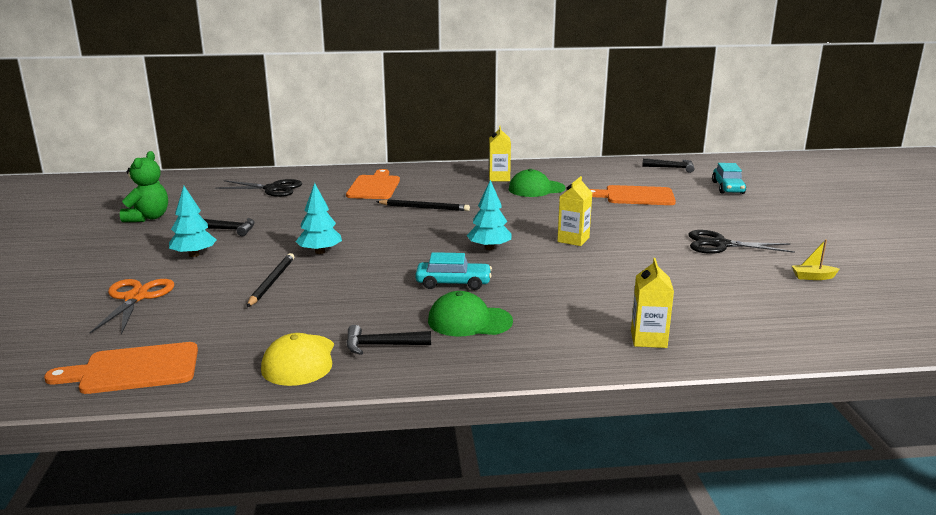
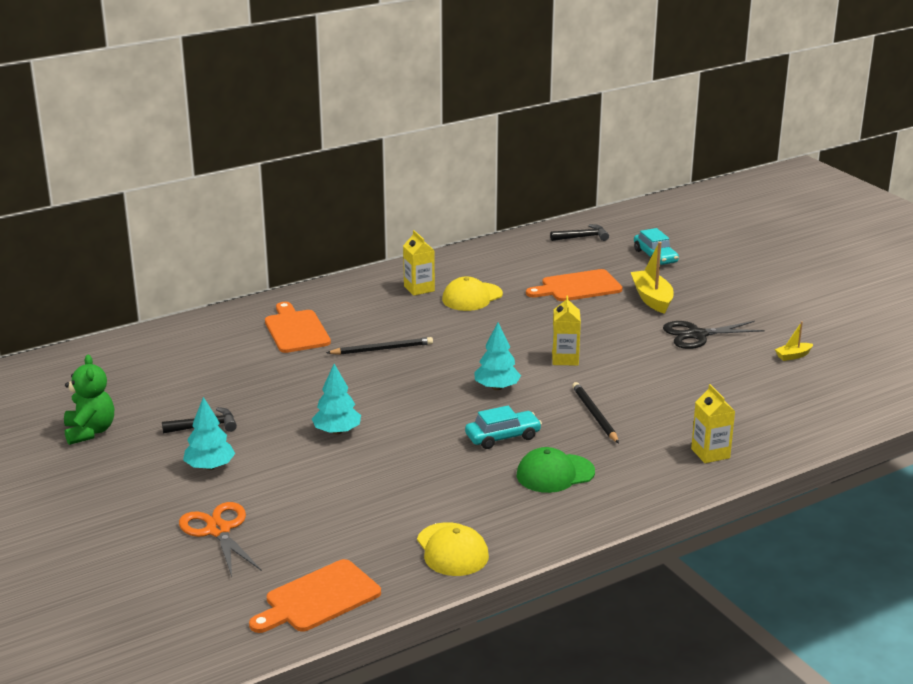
camera: 25 degrees left, 5 degrees up
(271, 282) = (331, 478): black pencil -> black pencil (594, 415)
(273, 189) = (183, 358): black scissors -> none
(381, 345) = (505, 517): black hammer -> none
(536, 189) = (472, 297): green cap -> yellow cap
(698, 213) = (652, 299): none -> yellow boat

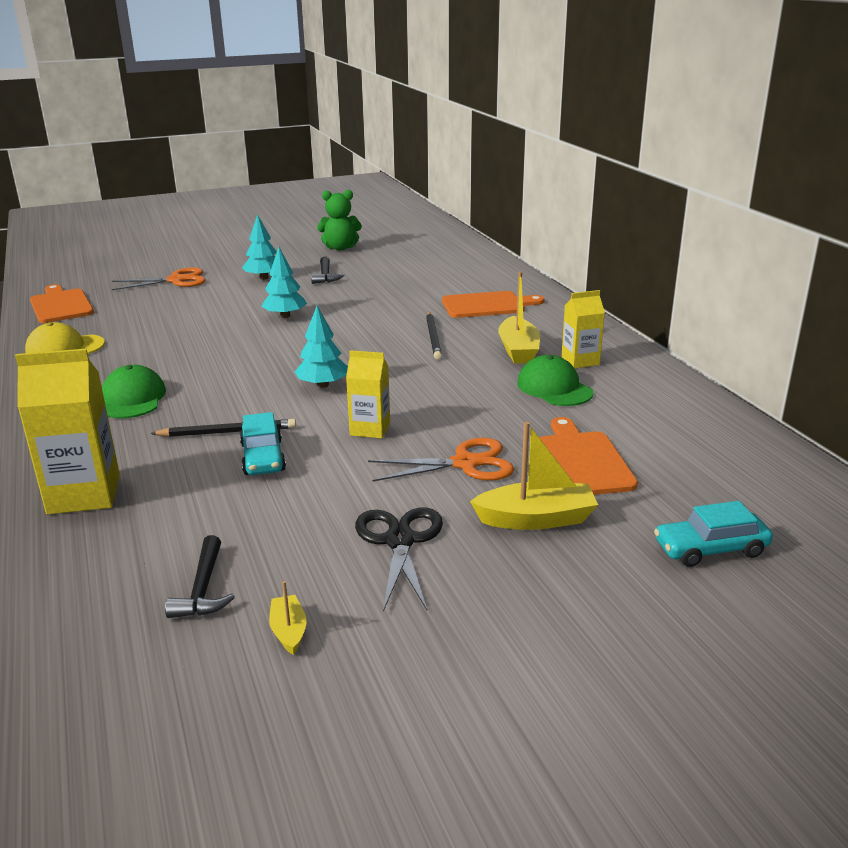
camera: 100 degrees right, 0 degrees up
(403, 312) = (518, 350): none -> yellow boat
(472, 297) = (554, 388): yellow cap -> green cap
(503, 437) = (221, 380): turquoise car -> turquoise car (262, 457)
(582, 237) = (778, 487): black hammer -> black hammer (203, 589)
(598, 322) = (465, 463): none -> orange scissors
(710, 453) = (84, 494): yellow carton -> yellow carton, size x1.64

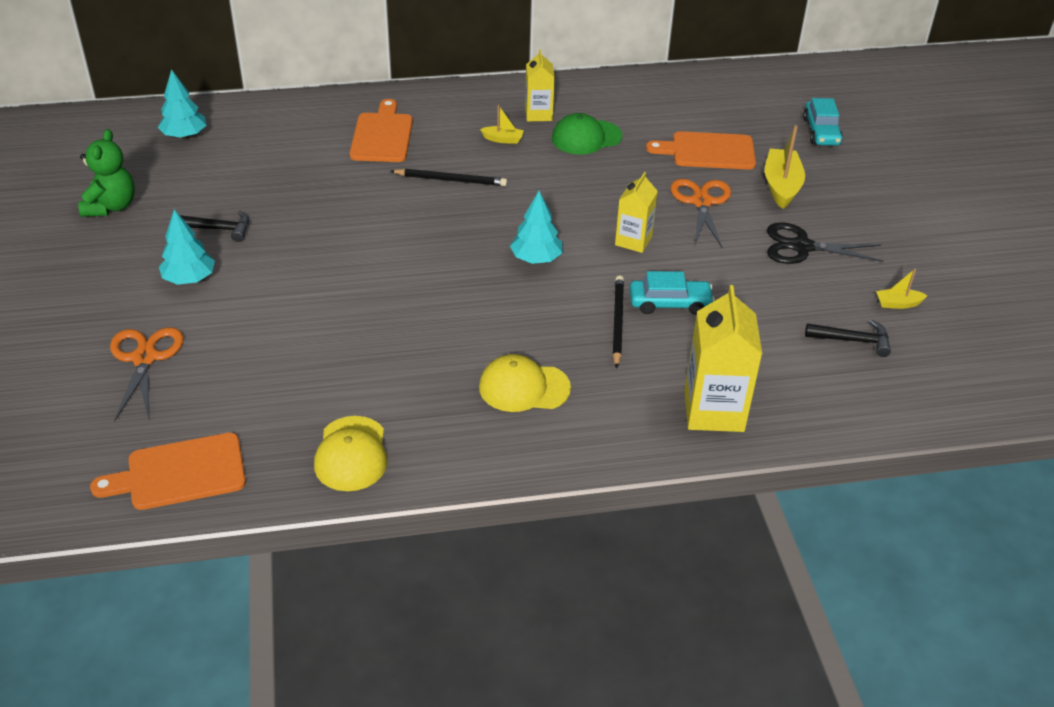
camera: 80 degrees left, 15 degrees up
(132, 399) = (524, 387): green cap -> yellow cap
(285, 316) = (338, 270): turquoise tree -> turquoise tree (185, 135)
(518, 350) = (503, 139): yellow boat -> yellow boat, size x0.53

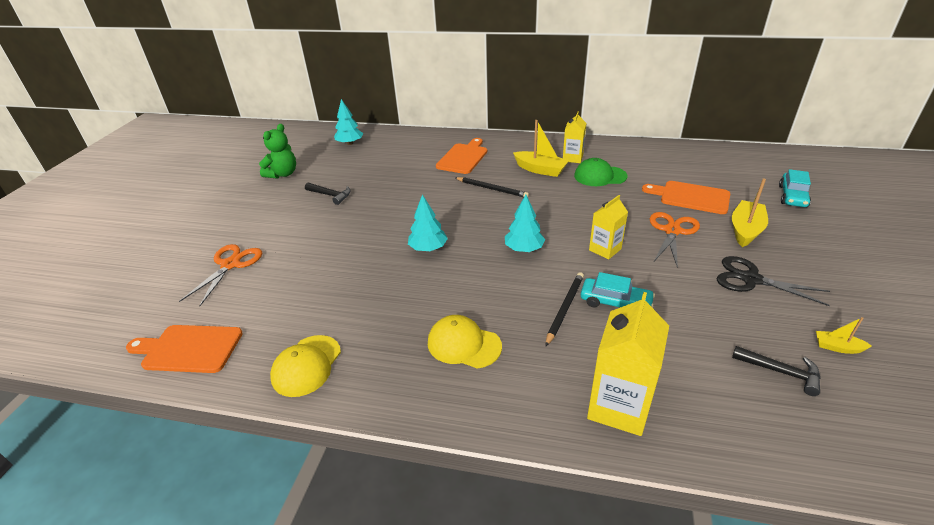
camera: 25 degrees right, 5 degrees down
(189, 279) = (293, 221): turquoise tree -> turquoise tree (428, 248)
(503, 139) = (540, 170): yellow boat -> yellow boat, size x1.89

